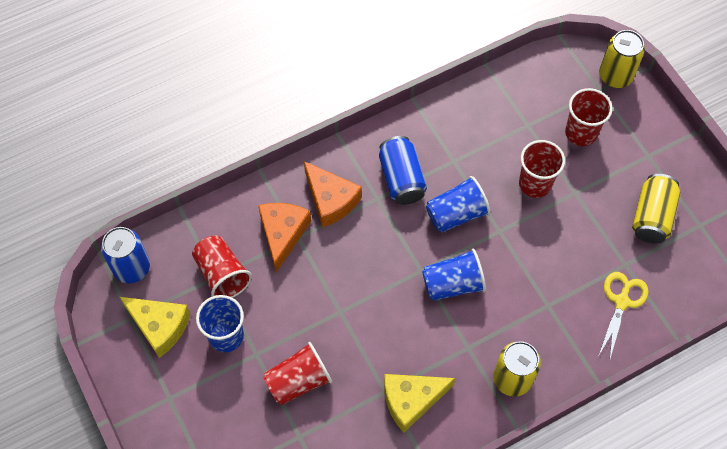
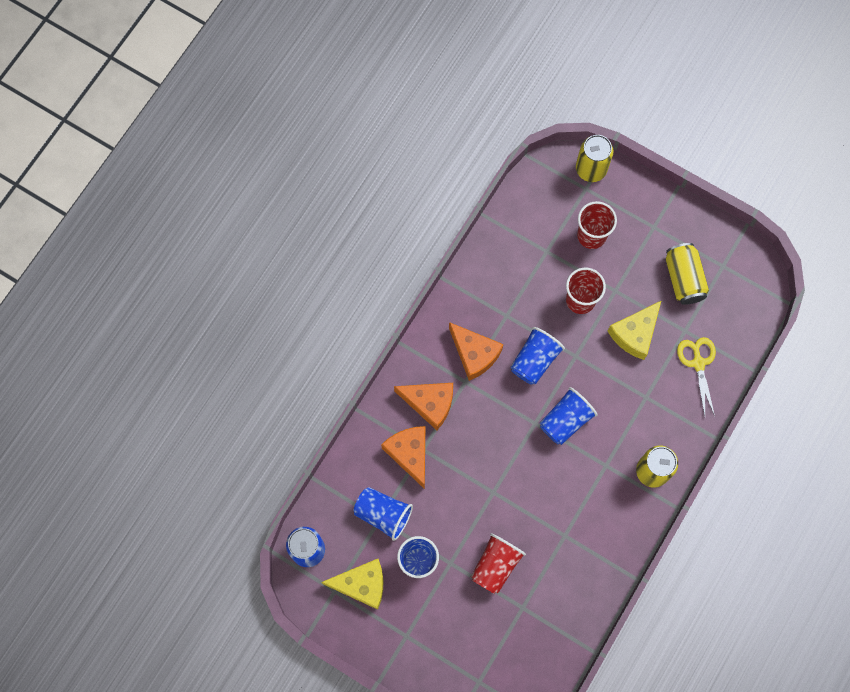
camera: 30 degrees left, 10 degrees up
(222, 274) = (383, 514): red cup -> blue cup
(401, 179) = (474, 354): blue can -> orange cheese
(411, 400) = (588, 531): yellow cheese -> yellow cheese (635, 333)

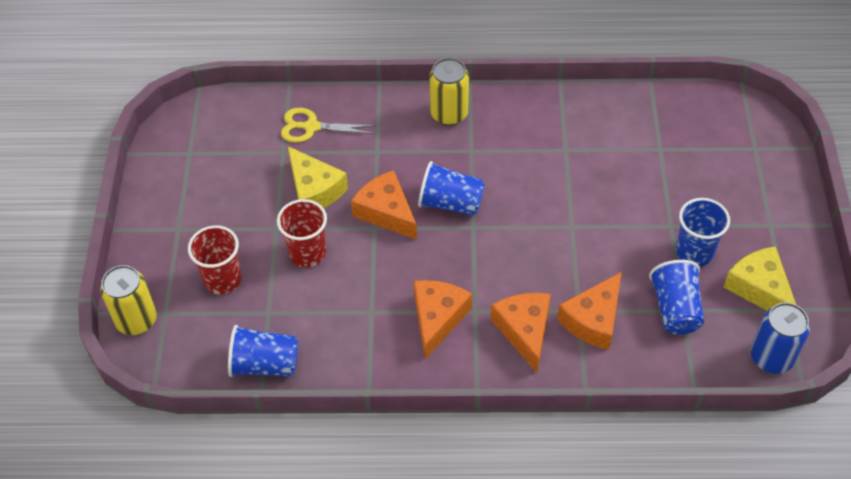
camera: 120 degrees left, 20 degrees down
(495, 565) = (641, 188): red cup -> none
(534, 360) = (405, 260): blue cup -> blue cup (265, 364)
(584, 371) = (386, 212): none -> orange cheese
(635, 333) = (314, 190): yellow cheese -> yellow cheese turned 45 degrees clockwise
(683, 279) = (225, 177): yellow can -> none
(698, 363) = (311, 127): yellow scissors -> yellow scissors turned 45 degrees clockwise

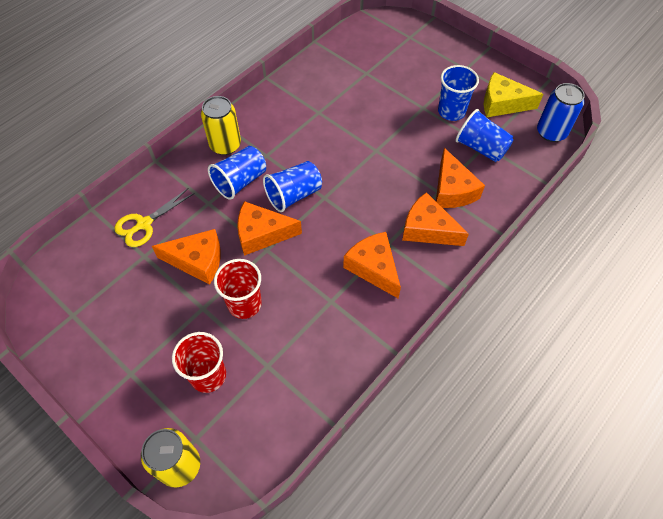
camera: 50 degrees left, 5 degrees up
(265, 364) = (309, 401): blue cup -> blue cup (240, 181)
(314, 190) = (197, 261): yellow cheese -> orange cheese

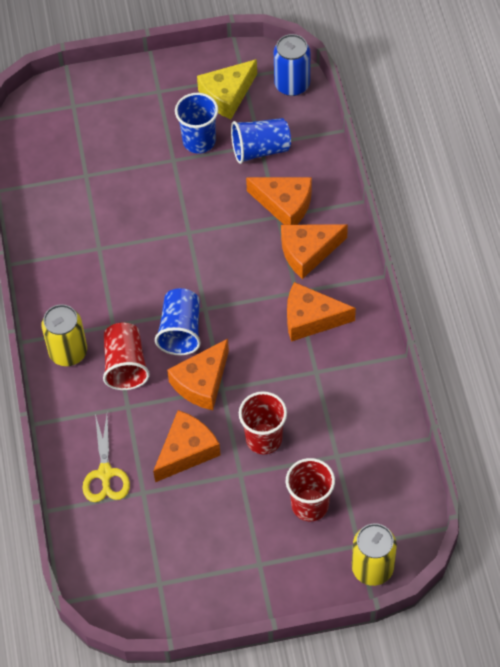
camera: 50 degrees left, 0 degrees up
(240, 181) = (125, 365): blue cup -> red cup

